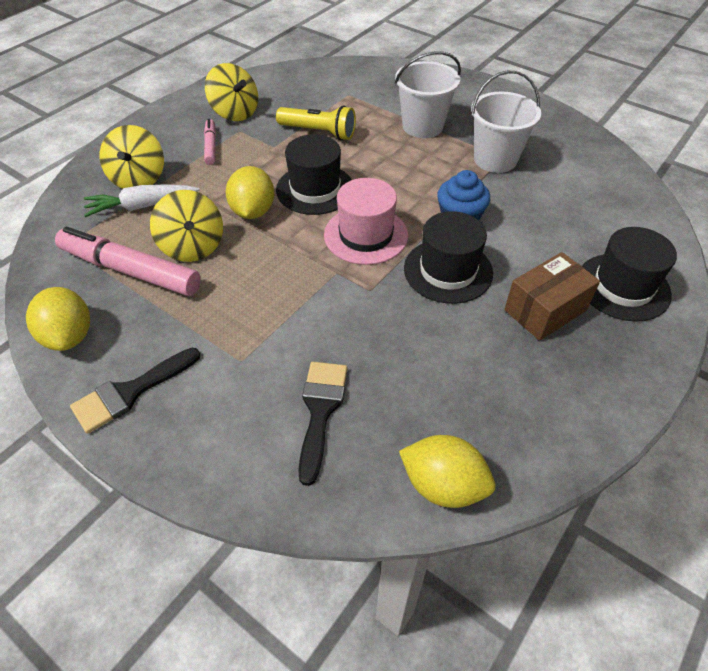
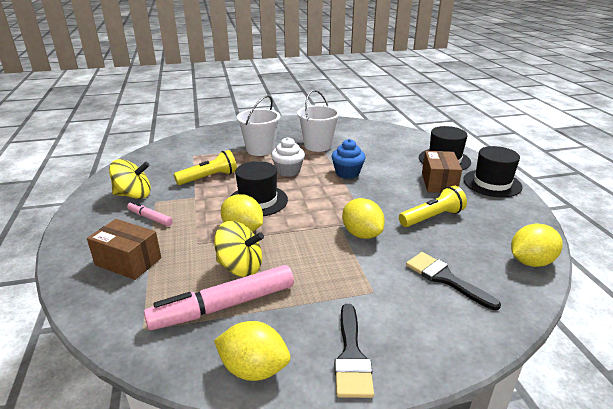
camera: 50 degrees left, 20 degrees down
(139, 179) = (128, 261): yellow spinning top -> brown box
(142, 206) = (162, 272): white carrot -> none
(337, 299) = (361, 234): none -> yellow lemon
(366, 235) = (322, 203): pink hat -> none
(402, 173) = (288, 171): none -> white cupcake
(443, 342) = (432, 217): none -> yellow flashlight
(448, 270) = (381, 193): black hat -> black hat (492, 183)

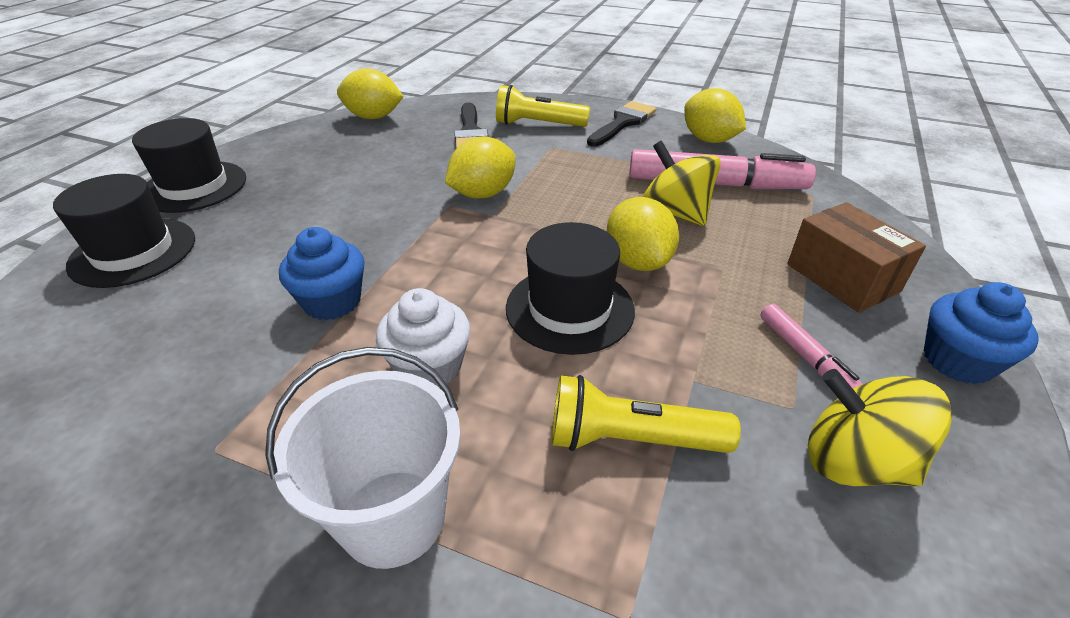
camera: 145 degrees left, 10 degrees up
(78, 239) = (957, 361): none -> blue cupcake
(318, 145) = (233, 440): white bucket -> none
(361, 234) = (483, 194): yellow lemon -> yellow lemon turned 45 degrees clockwise
(432, 217) = (368, 179): yellow flashlight -> yellow flashlight (538, 124)
(439, 182) = (249, 216): brown box -> none

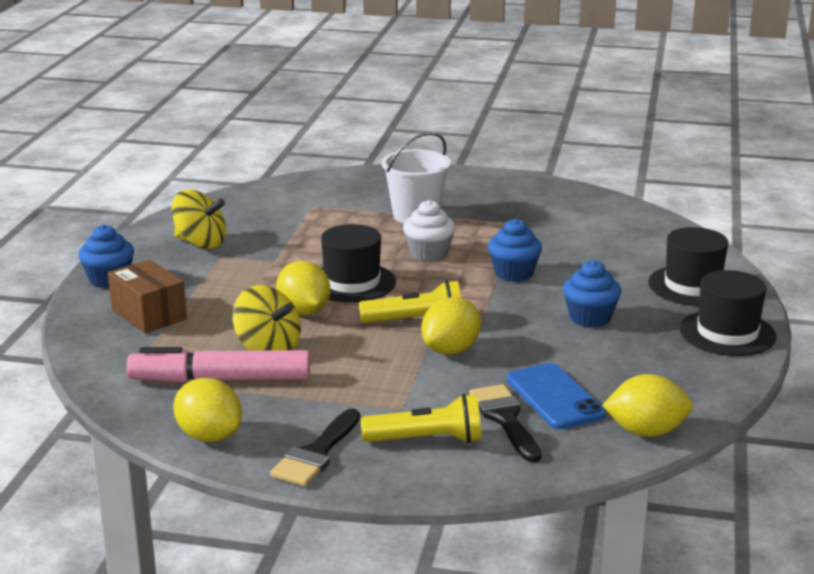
camera: 170 degrees right, 15 degrees down
(308, 218) = (590, 318): none -> blue cupcake
(419, 144) = (554, 397): none -> blue phone
(631, 439) = (311, 240): yellow flashlight -> yellow flashlight (415, 321)
(806, 357) = (202, 274): pink marker -> none

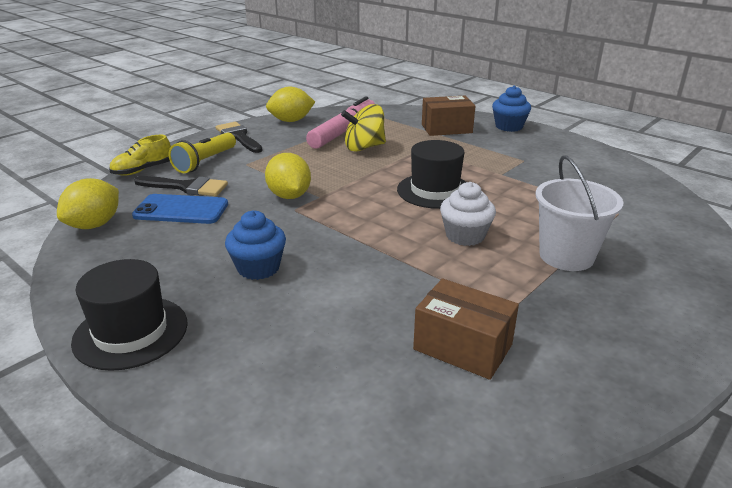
camera: 120 degrees right, 5 degrees up
(200, 243) = (555, 158): yellow spinning top -> none
(304, 311) = (404, 166): yellow lemon -> none
(415, 321) = (346, 196): yellow flashlight -> none
(502, 475) = (143, 170): none -> yellow shoe
(513, 273) = (383, 263): blue cupcake -> none
(574, 229) = (462, 347): none -> brown box
(692, 286) = (237, 364): black hat -> none

